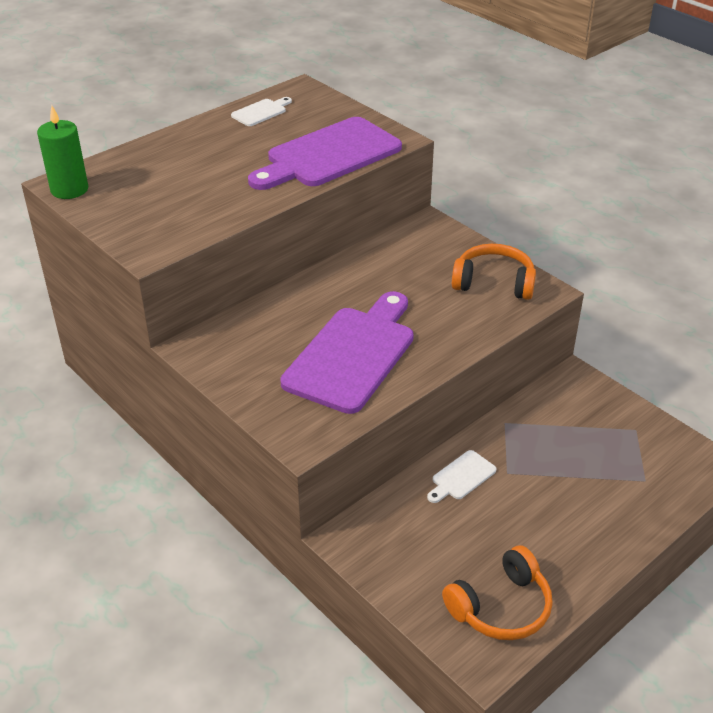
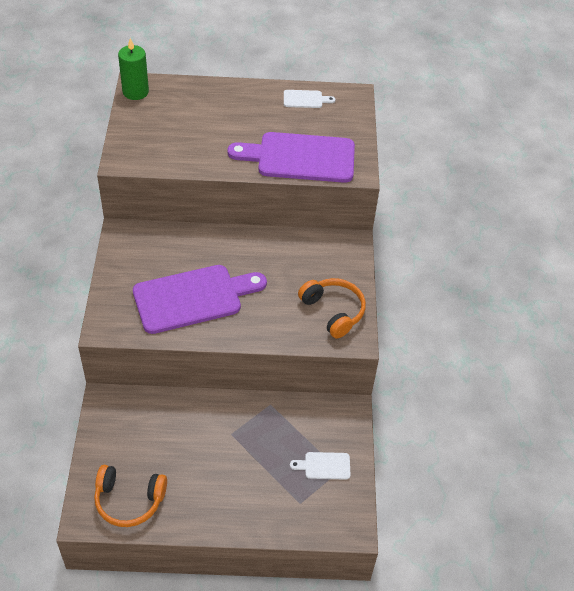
camera: 40 degrees right, 10 degrees up
(461, 477) = (204, 416): white cutting board -> white cutting board (324, 466)

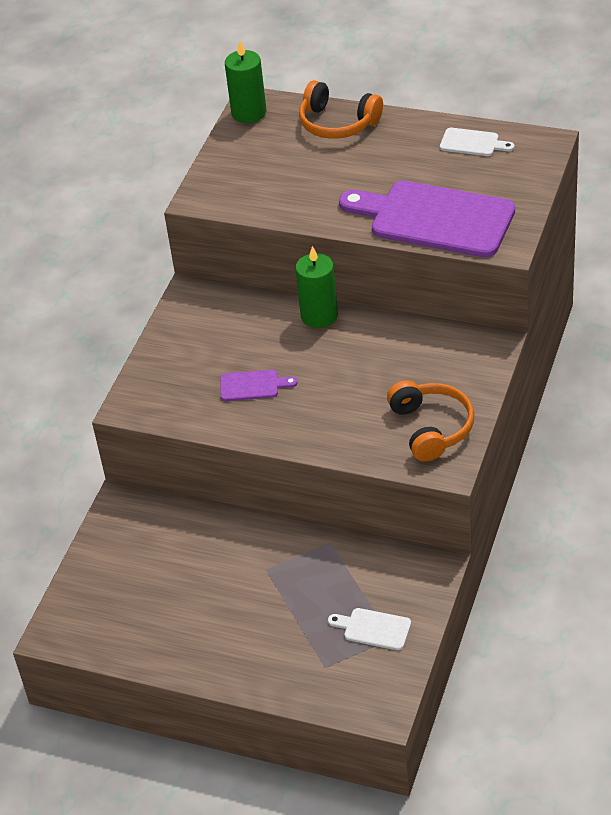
camera: 25 degrees right, 5 degrees down
(129, 500) = (112, 624): orange headphones -> orange headphones (337, 123)
(193, 298) = (253, 386): purple cutting board -> purple cutting board, size x0.43
(223, 237) = (319, 316): none -> green candle

